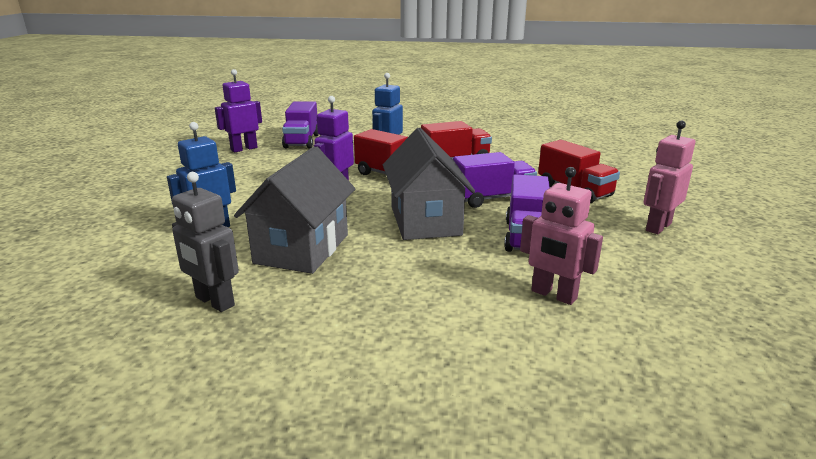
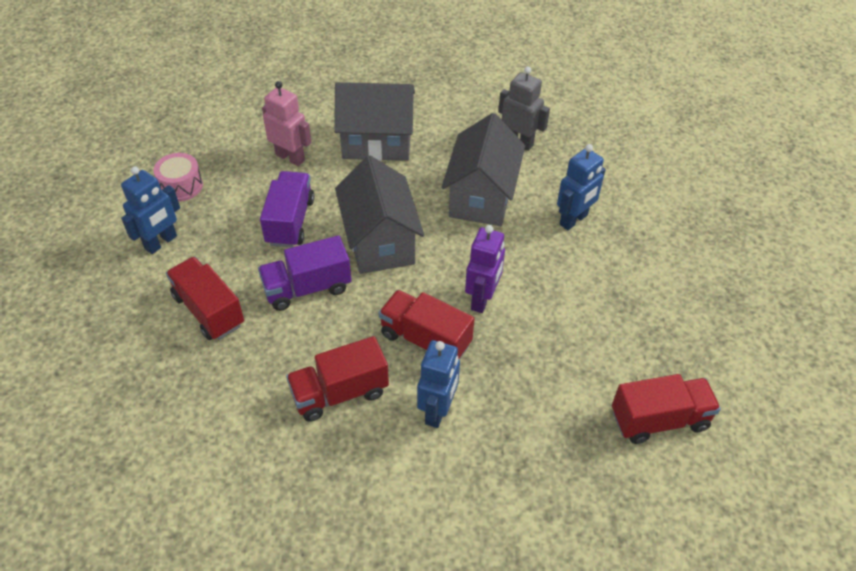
camera: 175 degrees right, 25 degrees up
(244, 149) = (659, 420): purple robot -> red truck
(302, 141) = (586, 460): purple truck -> none
(428, 308) = (377, 143): none -> grey house
(658, 227) = (161, 242): pink robot -> blue robot
(683, 270) = (181, 186): none -> pink drum

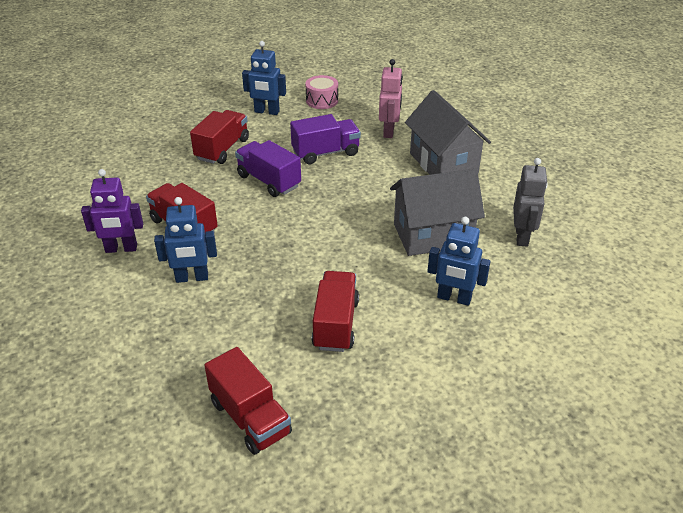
camera: 65 degrees right, 10 degrees down
(380, 242) = (338, 198): grey house -> none
(425, 339) = (256, 251): red truck -> red truck (336, 324)
(482, 299) = (317, 269): purple robot -> purple robot (121, 249)

